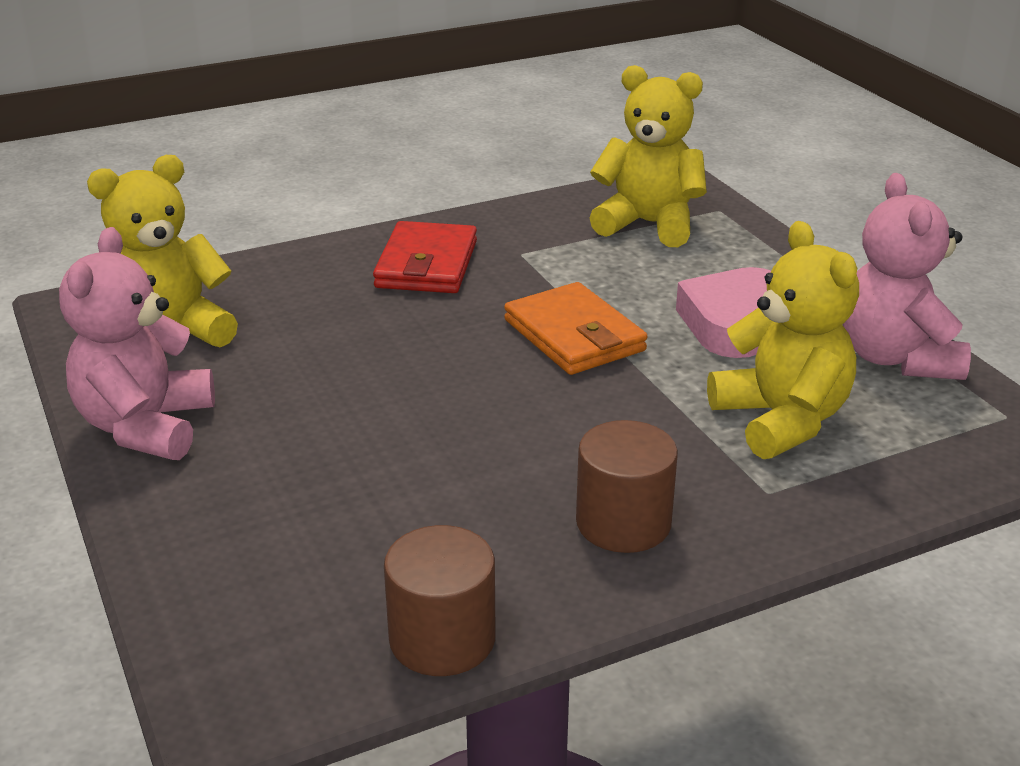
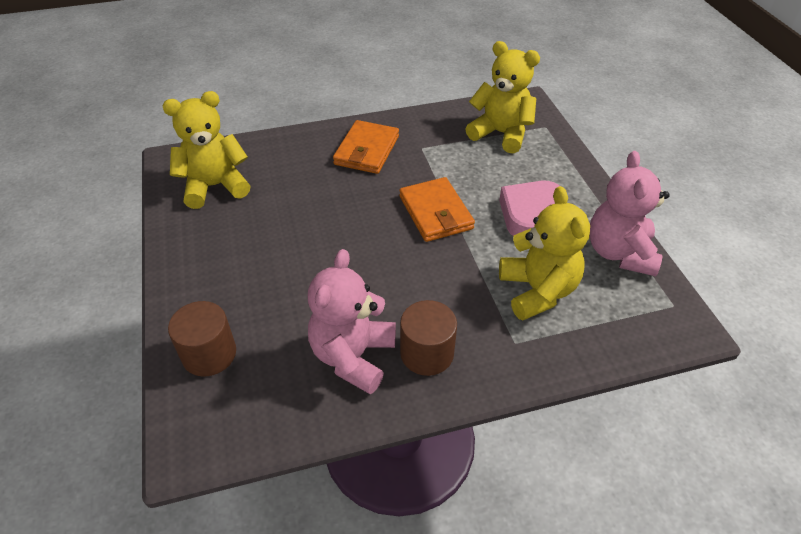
camera: 10 degrees right, 15 degrees up
(146, 427) = (189, 249): pink teddy bear -> pink teddy bear (353, 356)
(426, 264) = (367, 150): red wallet -> orange wallet
(442, 639) = (307, 419): brown cylinder -> brown cylinder (209, 354)

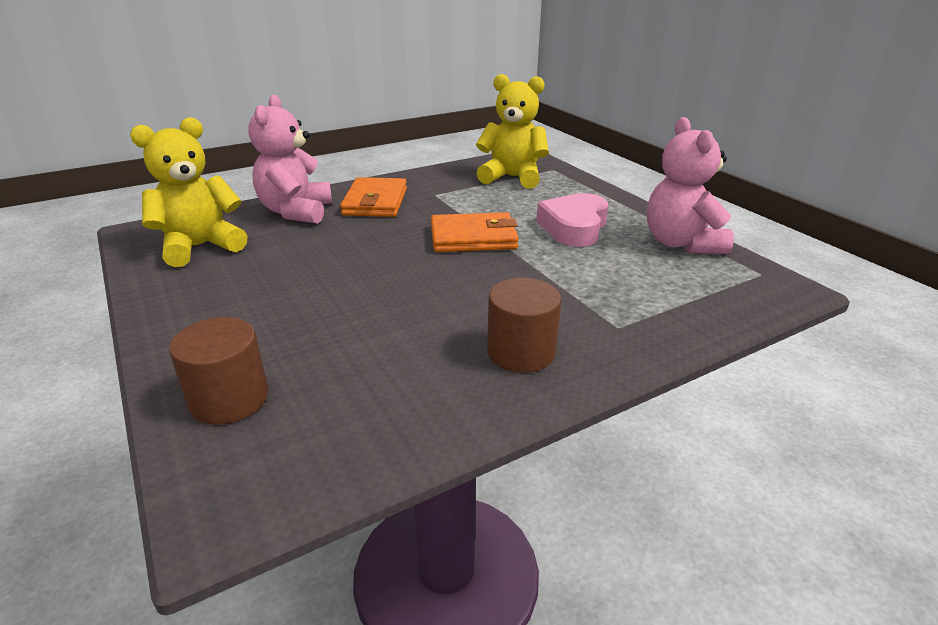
camera: 15 degrees left, 15 degrees down
(353, 356) = (430, 369): pink teddy bear -> pink teddy bear (296, 212)
(435, 212) = (473, 237): orange wallet -> orange wallet turned 60 degrees counterclockwise
(537, 291) = (616, 282): yellow teddy bear -> none

